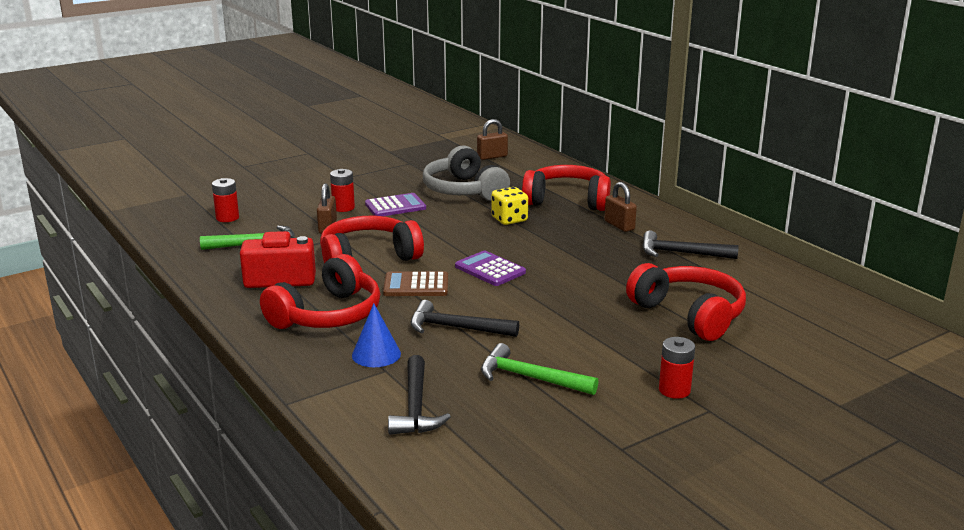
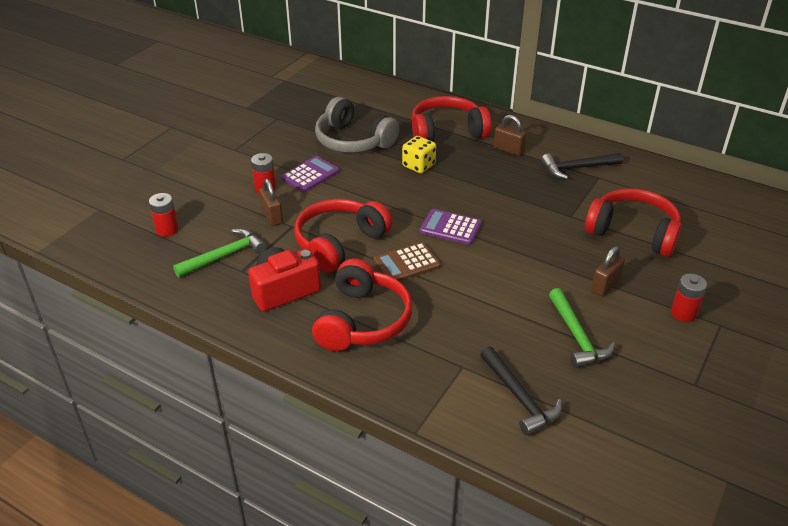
camera: 25 degrees left, 15 degrees up
(376, 354) = (440, 352): blue cone -> none
(456, 328) = (478, 301): black hammer -> none
(492, 156) = (343, 94): brown padlock -> brown padlock (605, 285)
(530, 378) = (577, 336): green hammer -> green hammer turned 105 degrees counterclockwise

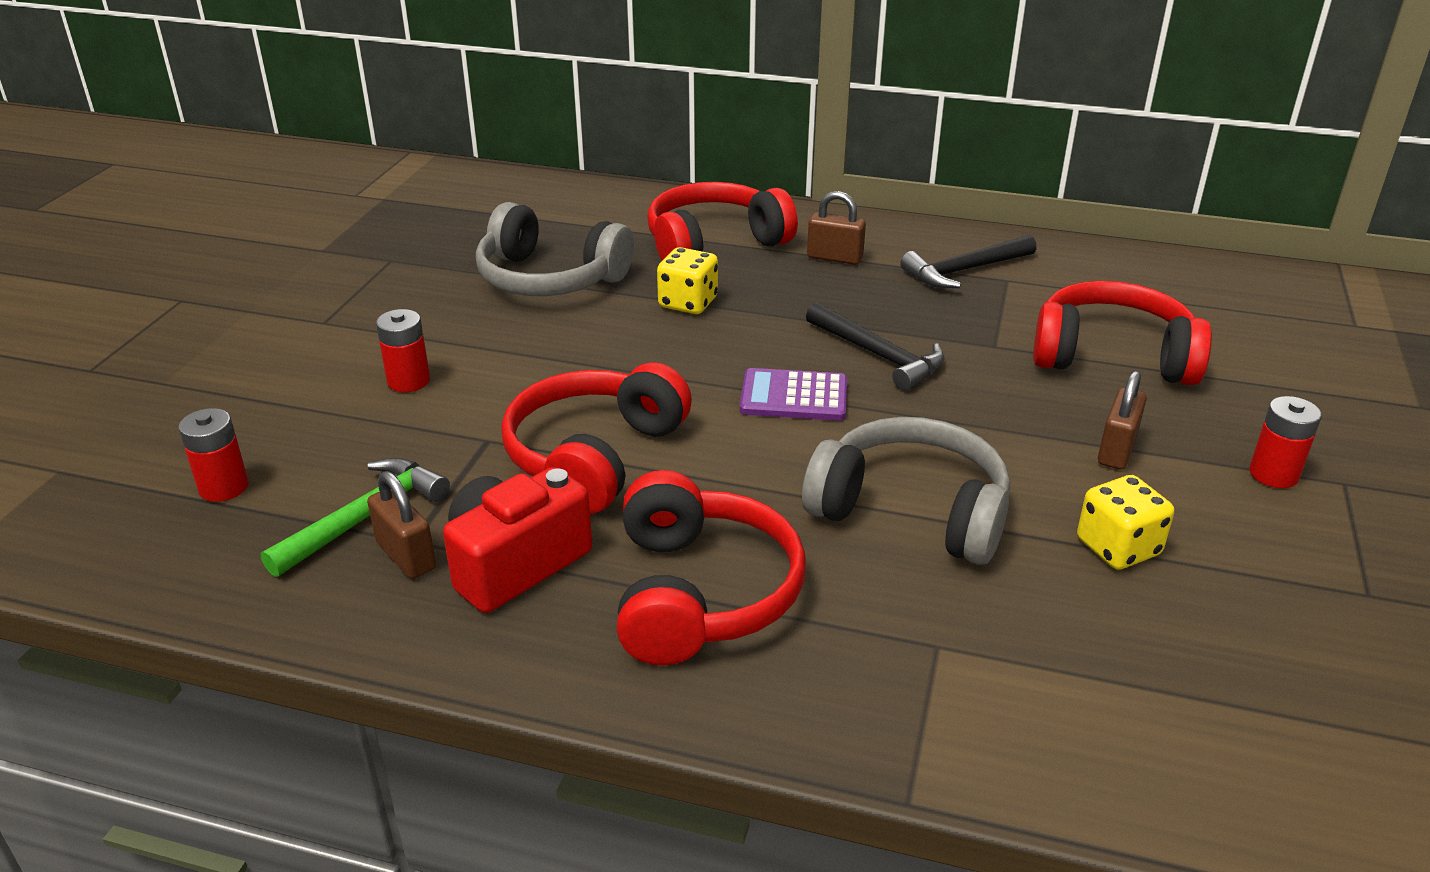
camera: 15 degrees left, 5 degrees down
(272, 216) = (439, 428): brown padlock -> brown padlock (406, 556)
(310, 175) = (490, 345): purple calculator -> none
(406, 263) = (741, 472): brown calculator -> none
(481, 299) = (911, 512): none -> grey headphones
(519, 397) = (1076, 684): black hammer -> black hammer (878, 355)
(577, 336) = (1118, 547): green hammer -> yellow dice

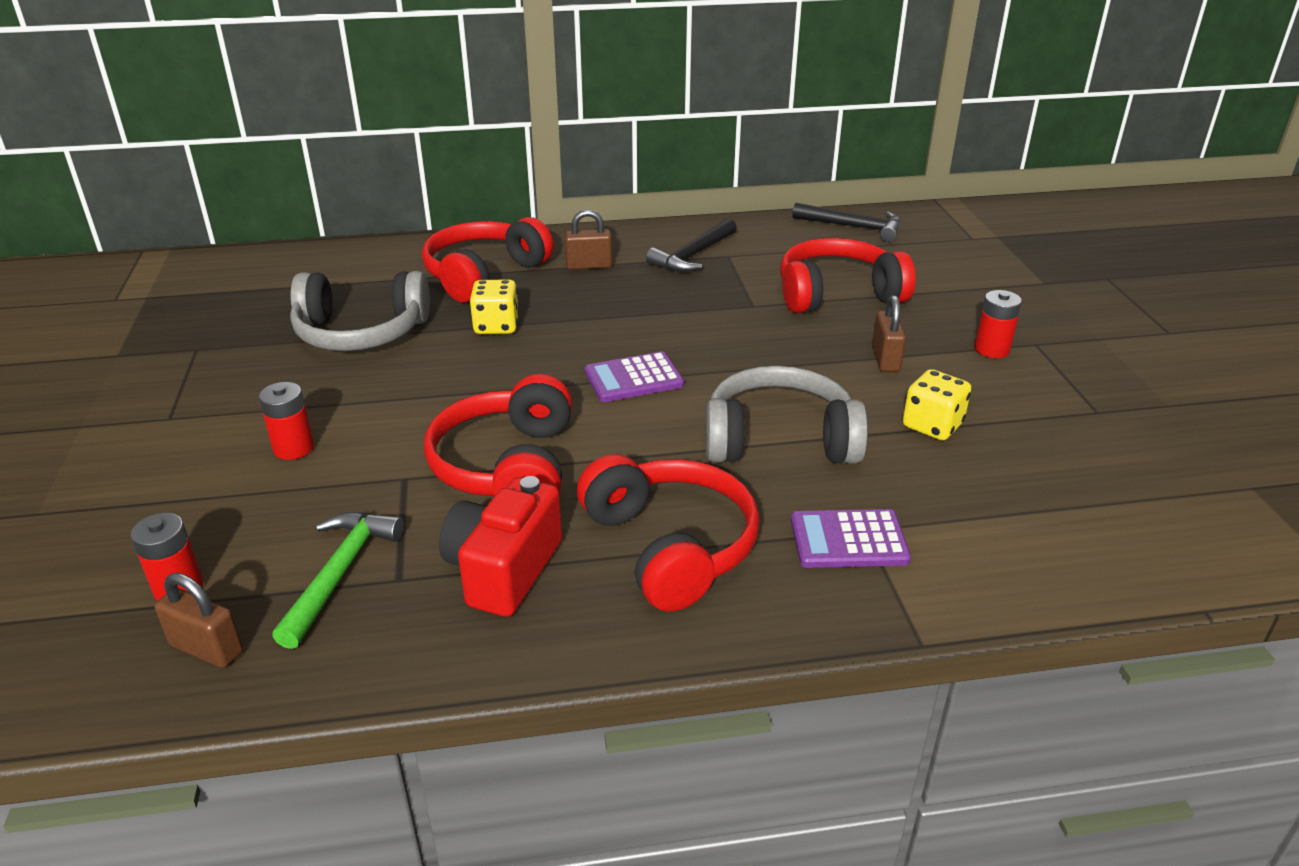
camera: 25 degrees left, 0 degrees up
(406, 556) = (402, 593): brown padlock -> brown padlock (207, 649)
(878, 355) = (675, 332): black hammer -> black hammer (854, 227)
(908, 652) = (848, 540): none -> purple calculator

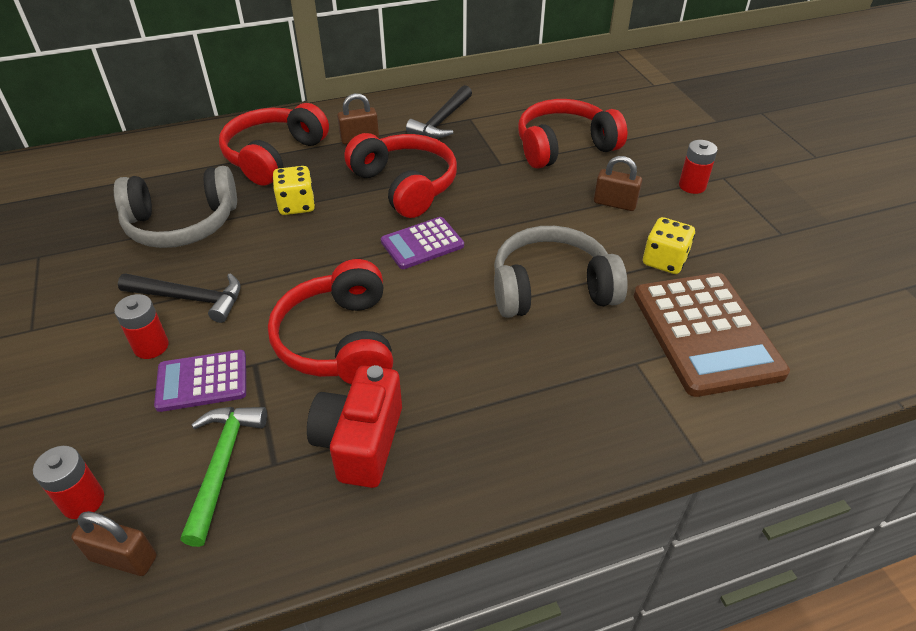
camera: 10 degrees left, 10 degrees up
(670, 546) = (489, 400): red headphones -> red headphones (405, 185)
(848, 540) = (626, 375): purple calculator -> purple calculator (202, 381)
(854, 227) = (562, 82): black hammer -> black hammer (190, 298)
(885, 359) = (615, 203): brown padlock -> brown padlock turned 60 degrees counterclockwise
(965, 508) = (706, 333): none -> brown calculator

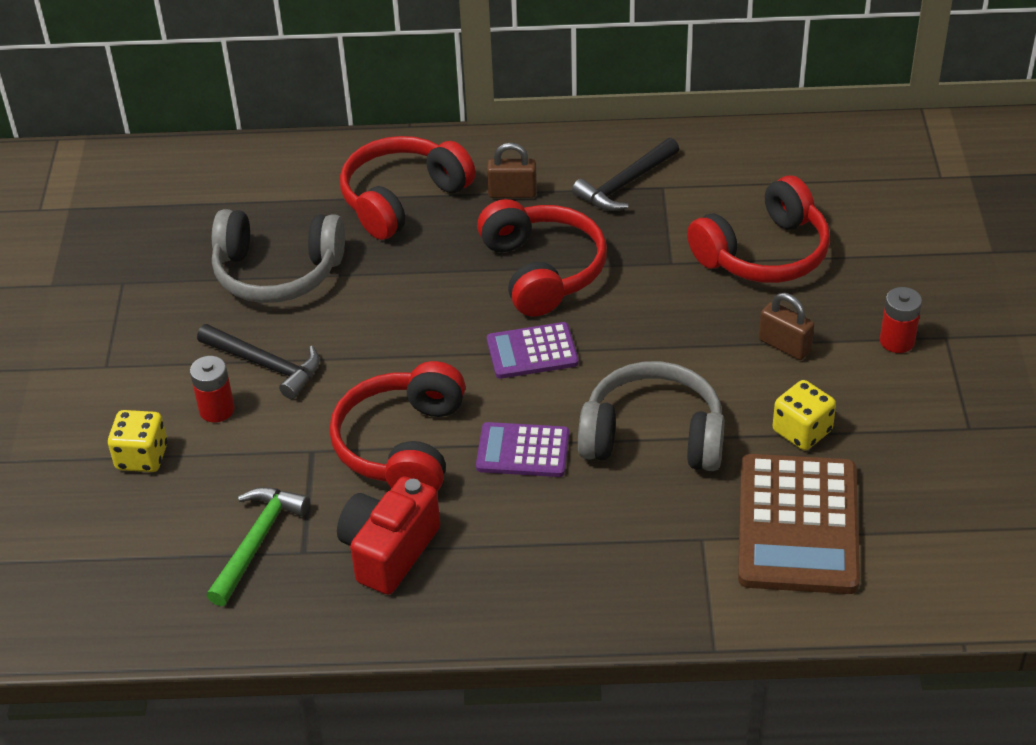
camera: 20 degrees right, 0 degrees up
(83, 501) = (130, 544): red battery -> none
(123, 558) = (156, 600): brown padlock -> none
(202, 381) = (257, 457): purple calculator -> purple calculator (523, 451)
(297, 205) = (408, 273): yellow dice -> yellow dice (142, 457)
(564, 147) = (763, 253): red headphones -> red headphones turned 150 degrees clockwise

